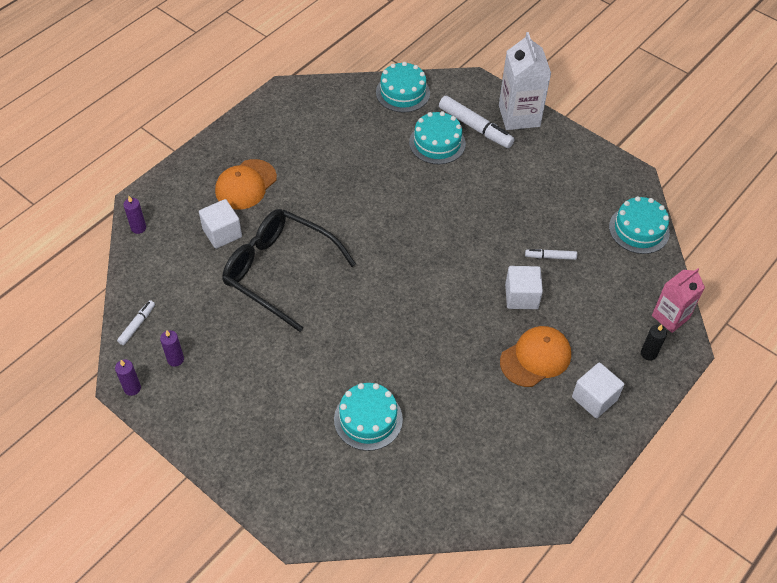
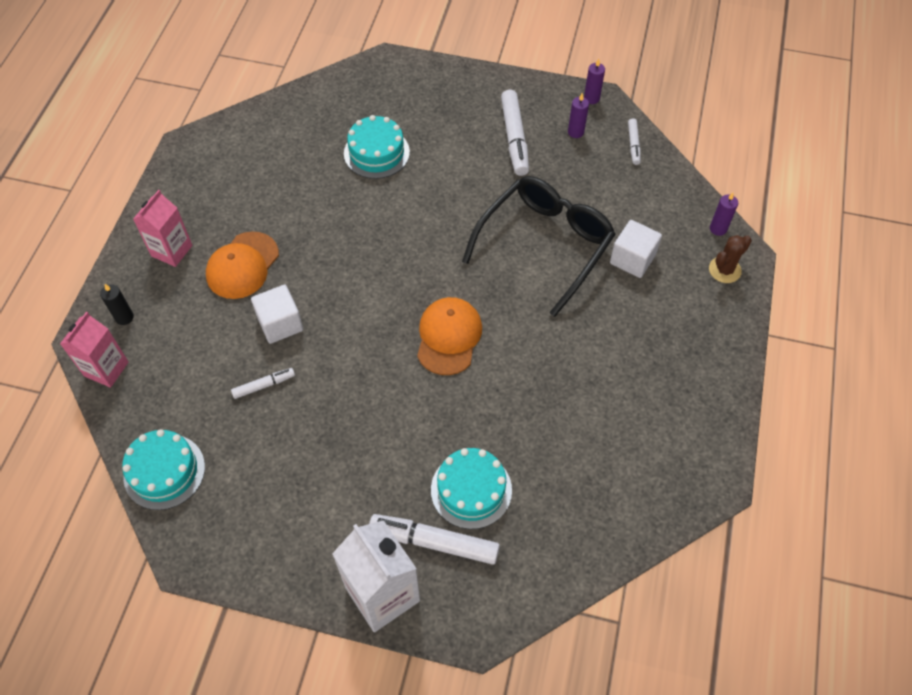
camera: 155 degrees right, 5 degrees up
(163, 198) = (724, 270): none -> brown cactus
(233, 378) = (514, 138): none -> white marker
(246, 185) = (654, 324): orange cap -> orange cap (448, 337)
(279, 271) = (545, 245): black glasses -> black glasses turned 60 degrees counterclockwise
(402, 92) = (564, 557): turquoise cake -> none
(594, 398) = (172, 250): white cube -> pink carton

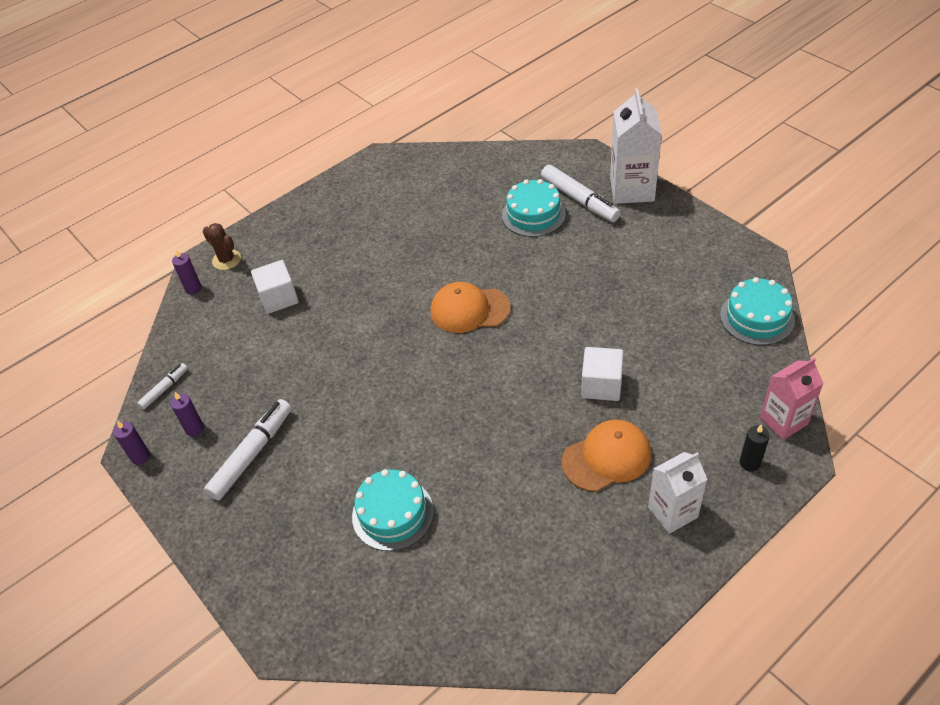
camera: 140 degrees left, 10 degrees down
(172, 250) = (672, 512): pink carton -> white carton
(264, 385) = (643, 342): white marker -> none
(448, 337) = (469, 310): orange cap -> orange cap turned 45 degrees clockwise
(545, 245) = (330, 341): black glasses -> none
(724, 270) = (226, 260): brown cactus -> brown cactus turned 45 degrees clockwise

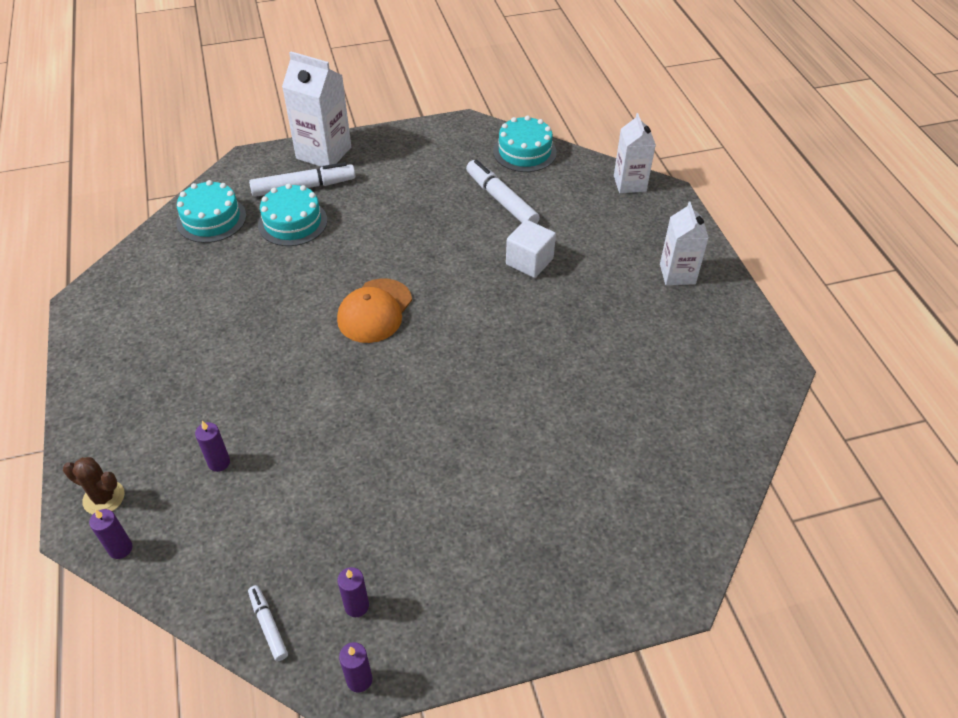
camera: 70 degrees left, 0 degrees up
(226, 260) = (104, 498): brown cactus -> brown cactus turned 45 degrees clockwise
(252, 454) = (432, 555): white marker -> white marker (501, 200)
(278, 298) = (219, 462): white cube -> purple candle
(392, 513) = (580, 454): turquoise cake -> turquoise cake (211, 219)
(606, 457) = (605, 289): orange cap -> none
(749, 463) = (656, 216): black candle -> none
(783, 421) = (629, 183): pink carton -> white carton

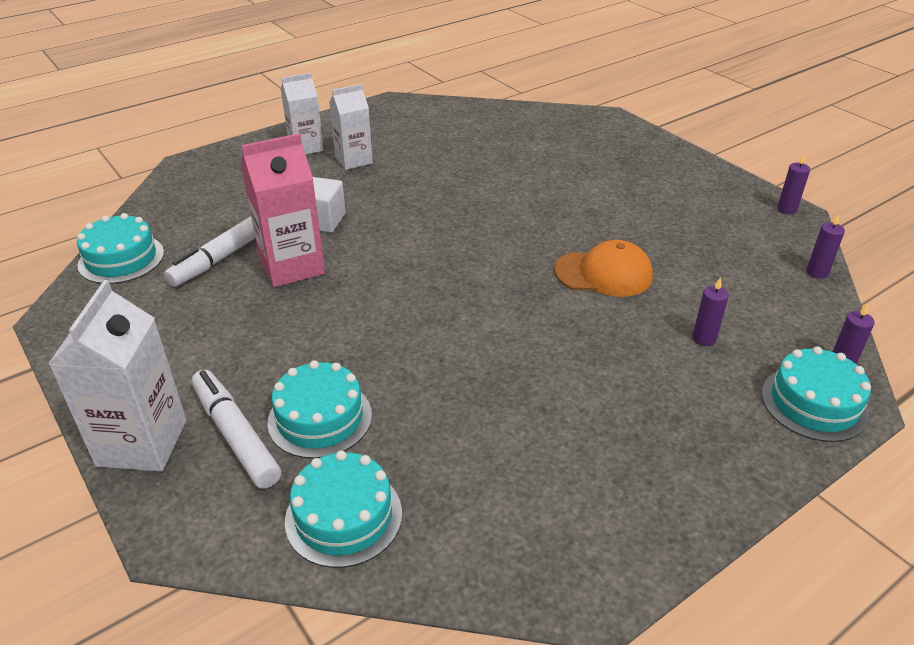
camera: 110 degrees left, 10 degrees down
(104, 498) = (814, 403): brown cactus -> turquoise cake
(268, 625) = (800, 258): white marker -> none
(356, 606) = (742, 224): purple candle -> purple candle (817, 272)
(375, 311) = (444, 299): orange cap -> orange cap (604, 273)
(468, 234) = (292, 266): none -> pink carton
(629, 183) = (174, 185): white carton -> white carton (354, 160)

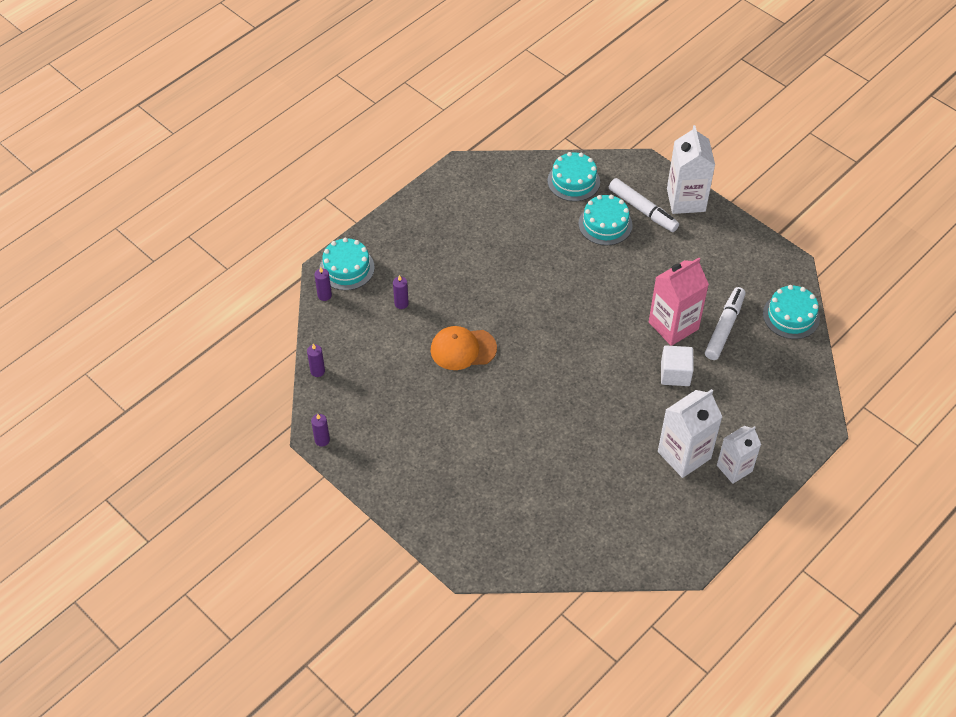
camera: 170 degrees right, 15 degrees up
(354, 160) = (684, 455): white carton -> white carton, size x1.50

